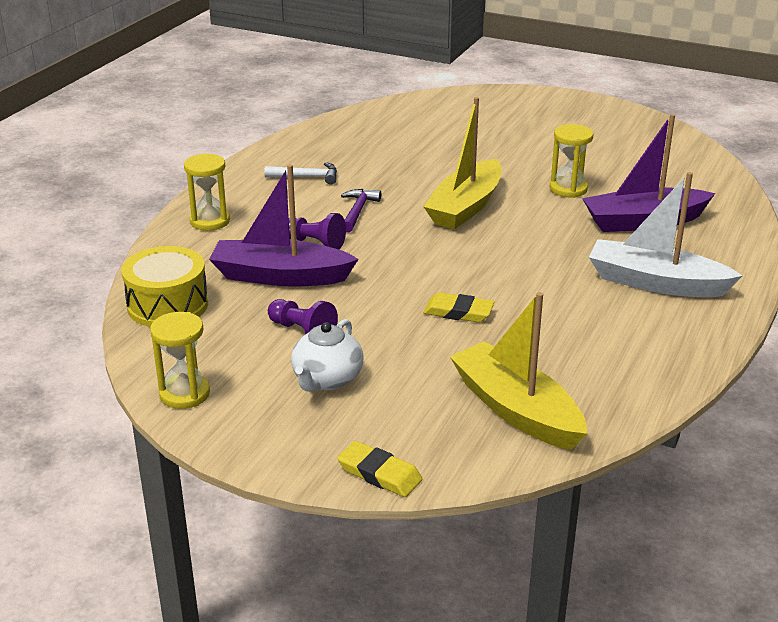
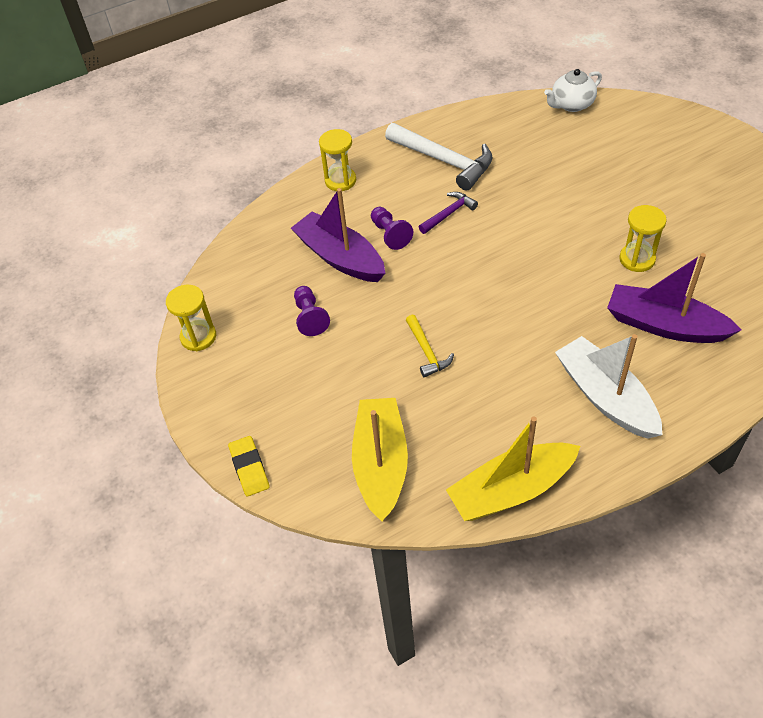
camera: 40 degrees right, 20 degrees up
(168, 305) = (251, 252): yellow drum -> none
(307, 177) = (444, 161): white hammer -> white hammer, size x1.88
(327, 379) = (288, 369): white teapot -> white teapot (571, 104)
(458, 312) = (427, 351): yellow eraser -> yellow hammer
(465, 207) = (533, 244): yellow boat -> yellow boat (511, 490)

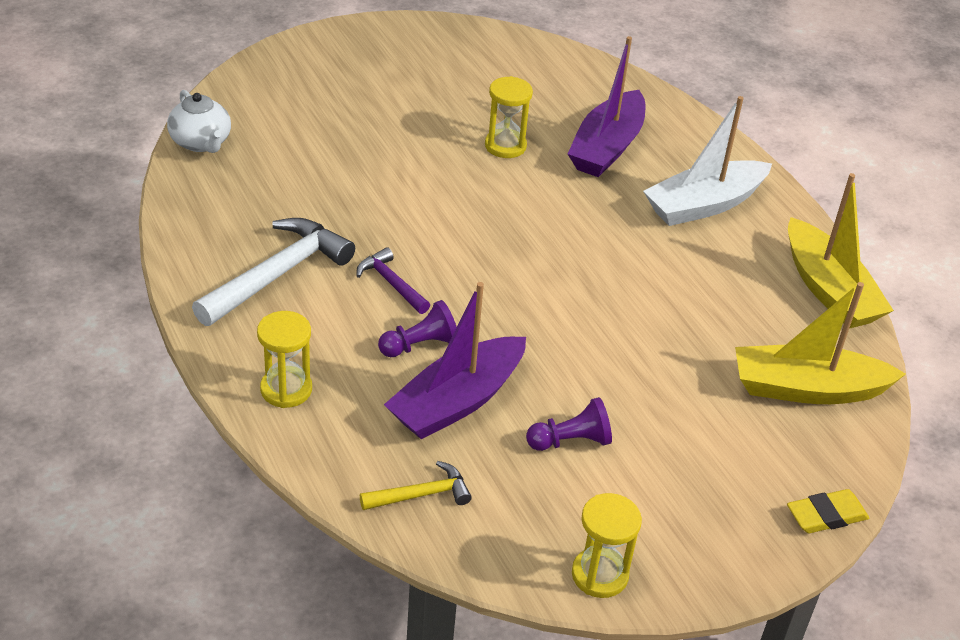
camera: 95 degrees left, 10 degrees down
(427, 351) = (637, 332): yellow hammer -> yellow hammer (421, 494)

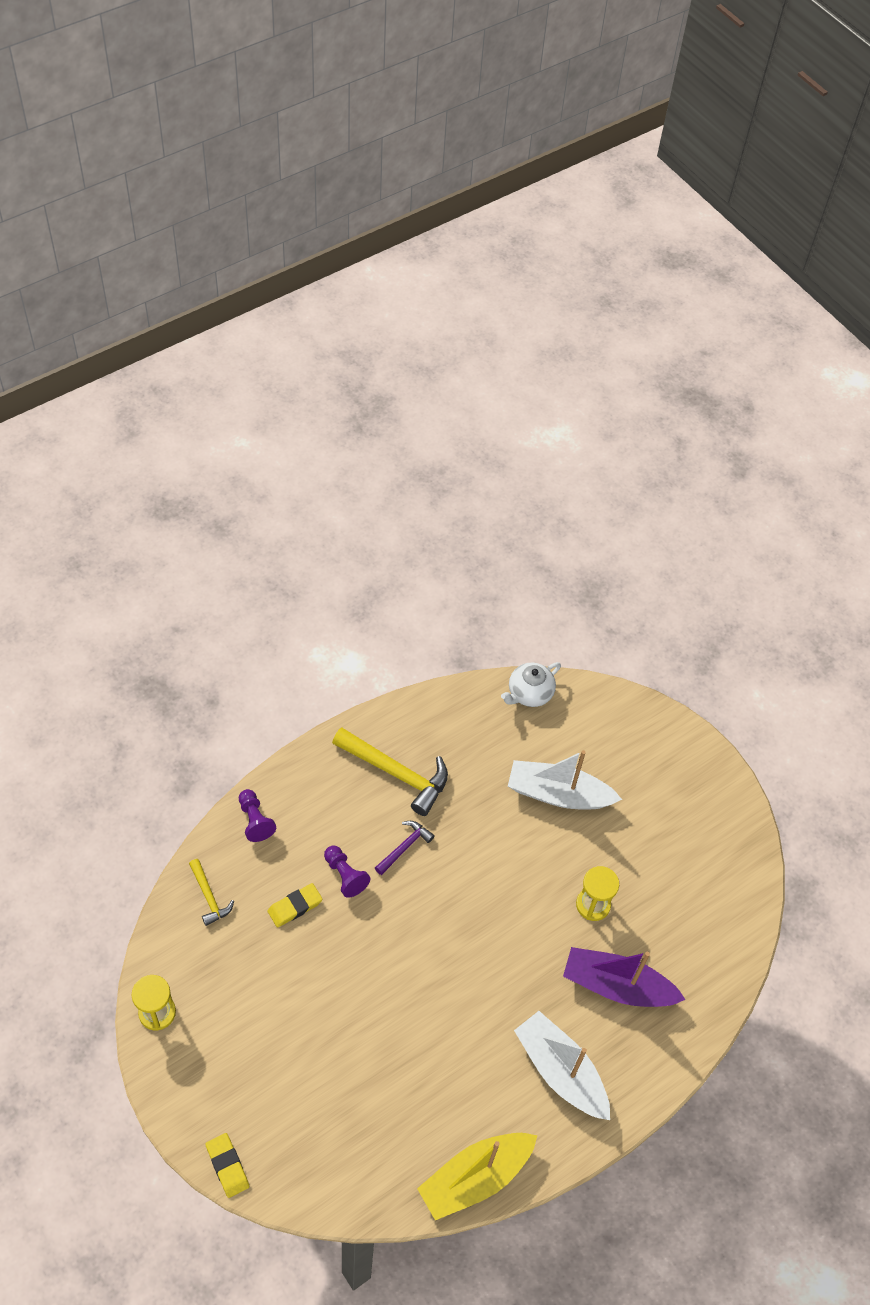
camera: 80 degrees right, 15 degrees up
(278, 274) = (396, 773): white hammer -> yellow hammer
(286, 389) = (287, 801): yellow hourglass -> none
(353, 145) = (558, 794): none -> white boat
(457, 401) = (295, 907): purple boat -> yellow eraser
(570, 441) = (270, 985): purple pawn -> purple pawn (255, 820)
(807, 389) = (353, 1155): yellow boat -> none

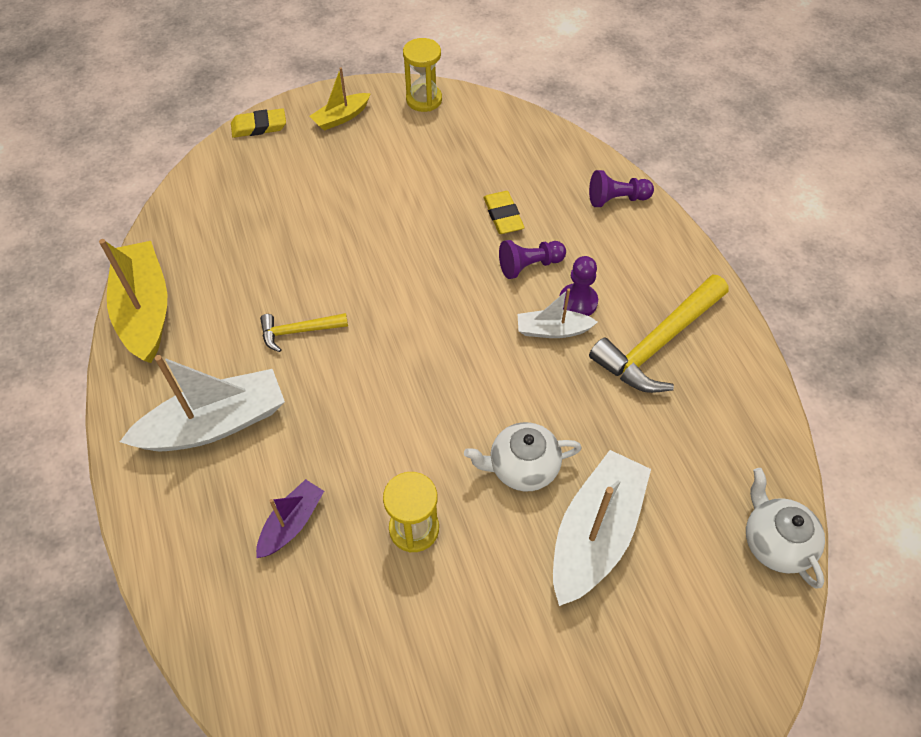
camera: 110 degrees right, 0 degrees up
(198, 1086) = (341, 117): none -> yellow boat
(209, 897) = (534, 150): yellow hammer -> yellow hammer (298, 331)
(372, 833) = (578, 302): none -> purple pawn
(404, 847) = (552, 330): purple hammer -> white boat
(525, 846) = (522, 467): none -> white teapot
(617, 986) = (292, 523): purple boat -> purple boat, size x0.54

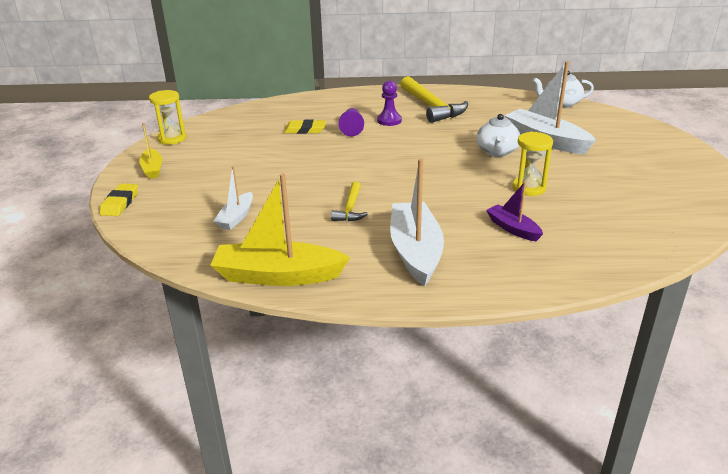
camera: 70 degrees left, 25 degrees down
(552, 330) = (405, 130): white boat -> white boat (236, 217)
(616, 199) = (321, 100): purple pawn -> none

